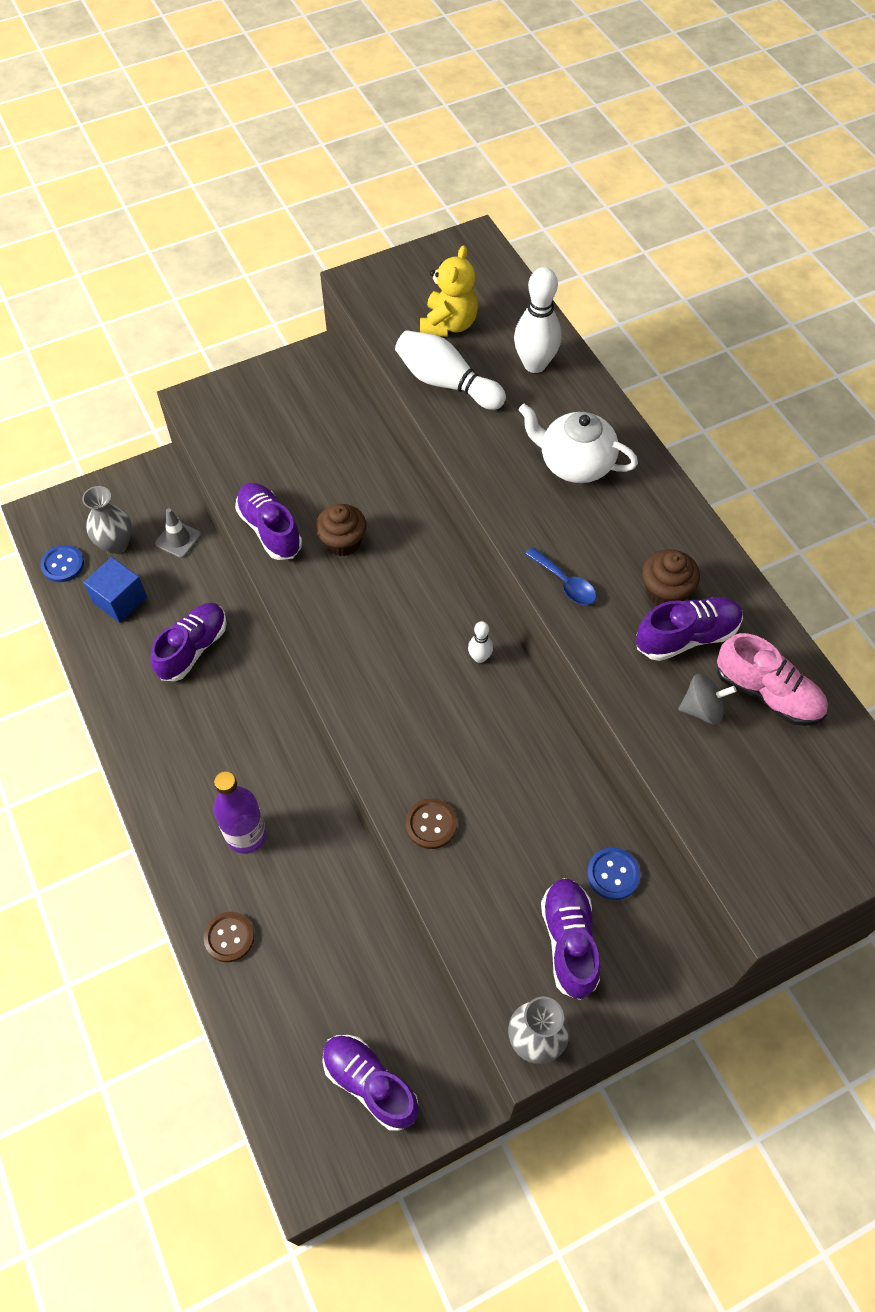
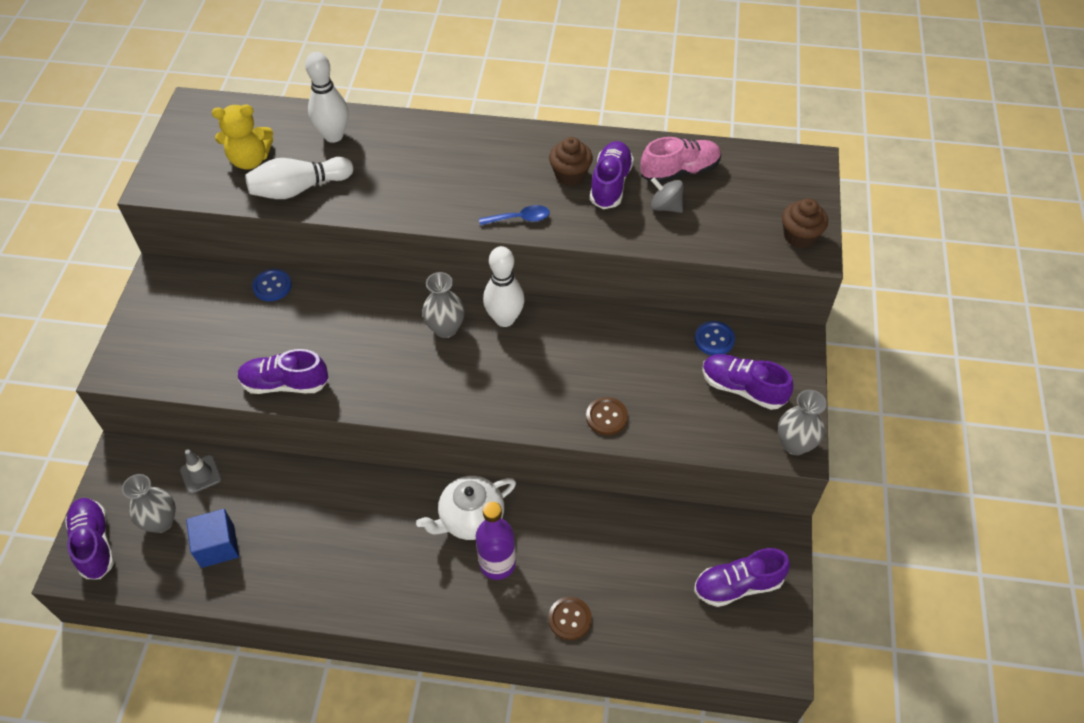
camera: 55 degrees left, 5 degrees down
(63, 564) = (142, 572): blue button -> blue button (272, 286)
(193, 649) = (310, 516): purple shoe -> purple shoe (94, 543)
(343, 542) = (340, 345): brown cupcake -> brown cupcake (799, 236)
(428, 614) = (445, 328): none -> grey vase
(449, 324) = (250, 160): yellow teddy bear -> yellow teddy bear turned 120 degrees clockwise
(479, 657) = (505, 319): white bowling pin -> white bowling pin, size x1.99
(574, 463) = (433, 162): white teapot -> white teapot (470, 518)
(702, 709) = (665, 206): grey spinning top -> grey spinning top turned 90 degrees counterclockwise

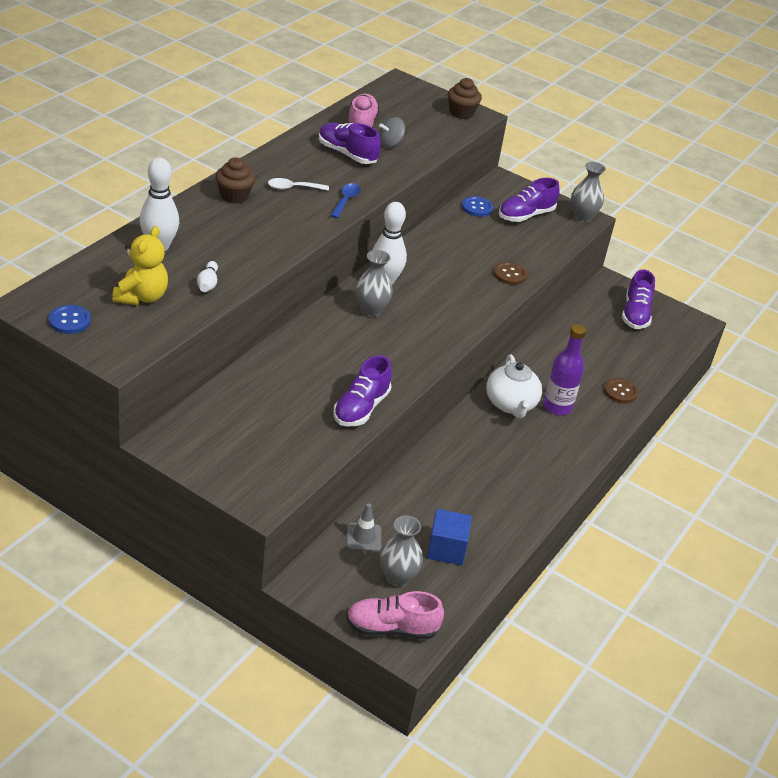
camera: 70 degrees left, 15 degrees down
(94, 543) = (391, 628): purple shoe -> pink shoe
(272, 286) = (243, 380): blue button -> blue button (69, 321)
(299, 189) = (208, 284): white bowling pin -> white bowling pin, size x0.50
(507, 174) = (293, 188): none -> white spoon
(570, 175) = (321, 165): brown cupcake -> brown cupcake (234, 196)

